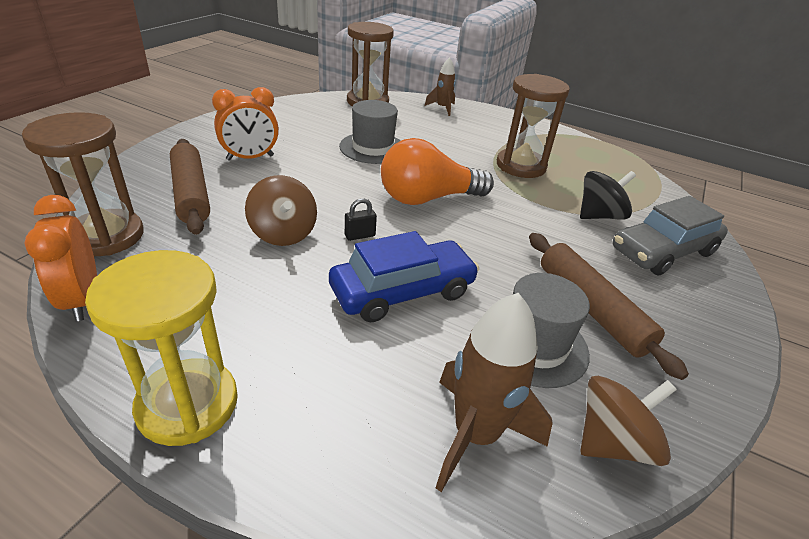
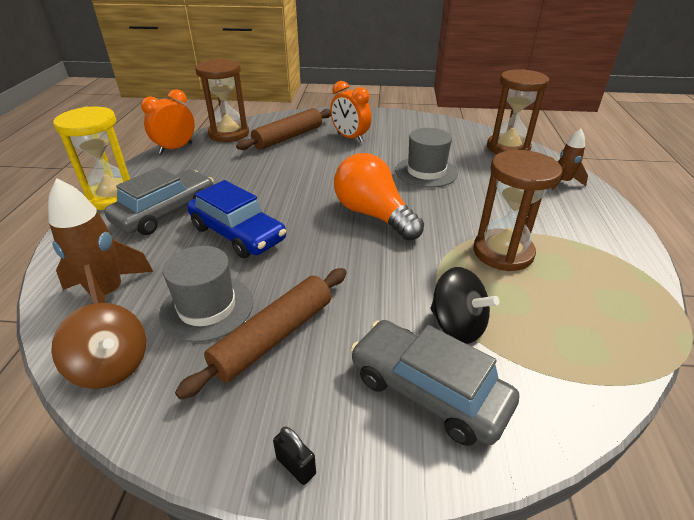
camera: 70 degrees right, 0 degrees up
(283, 233) = (271, 175): brown spinning top -> none
(298, 346) = (166, 212): none -> grey car
(360, 235) = (291, 200): black padlock -> black padlock (296, 466)

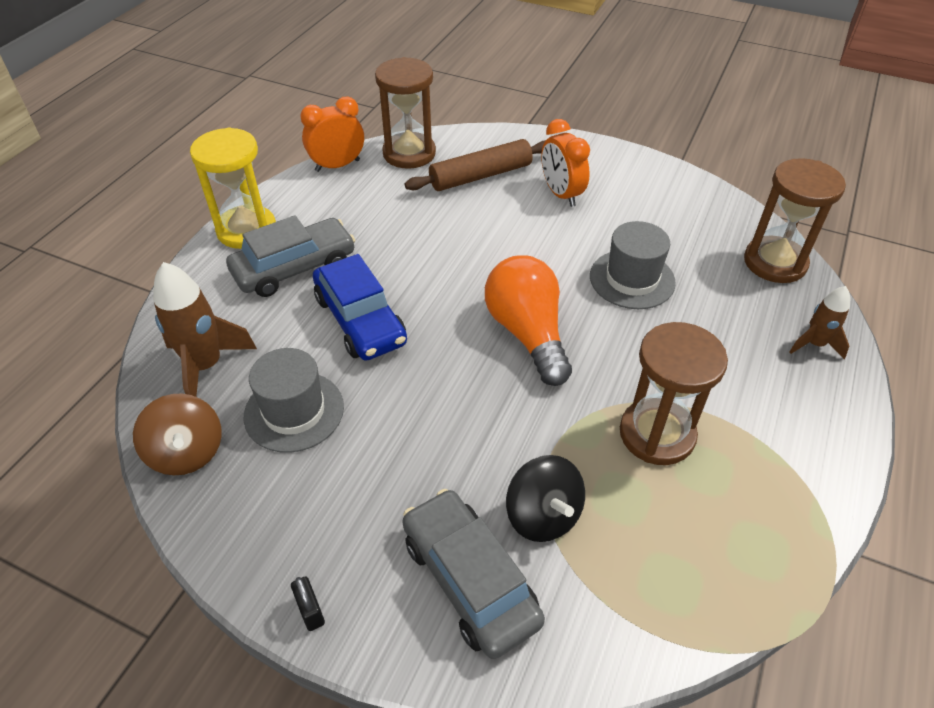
camera: 20 degrees right, 10 degrees up
(274, 337) = (346, 467): brown rolling pin -> none

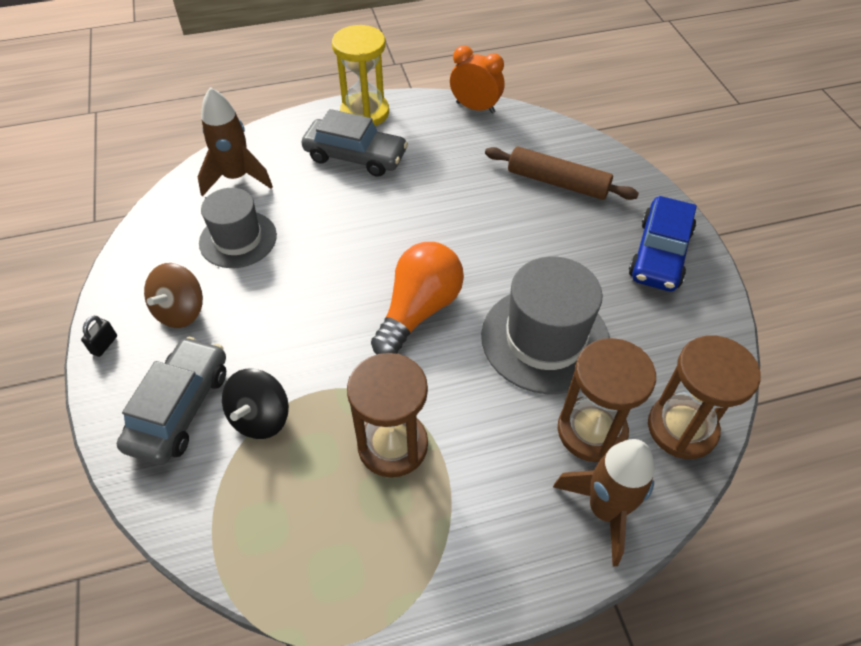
camera: 50 degrees right, 5 degrees up
(187, 452) = (169, 216): brown spinning top -> brown spinning top (181, 311)
(360, 320) = (342, 217): blue car -> blue car (659, 254)
(409, 153) = (533, 131): brown hourglass -> brown hourglass (591, 431)
(561, 194) = (594, 239): orange clock -> none
(632, 279) = (545, 339): grey hat -> grey hat, size x1.50
(814, 344) = (604, 510): brown rocket -> brown rocket, size x1.68

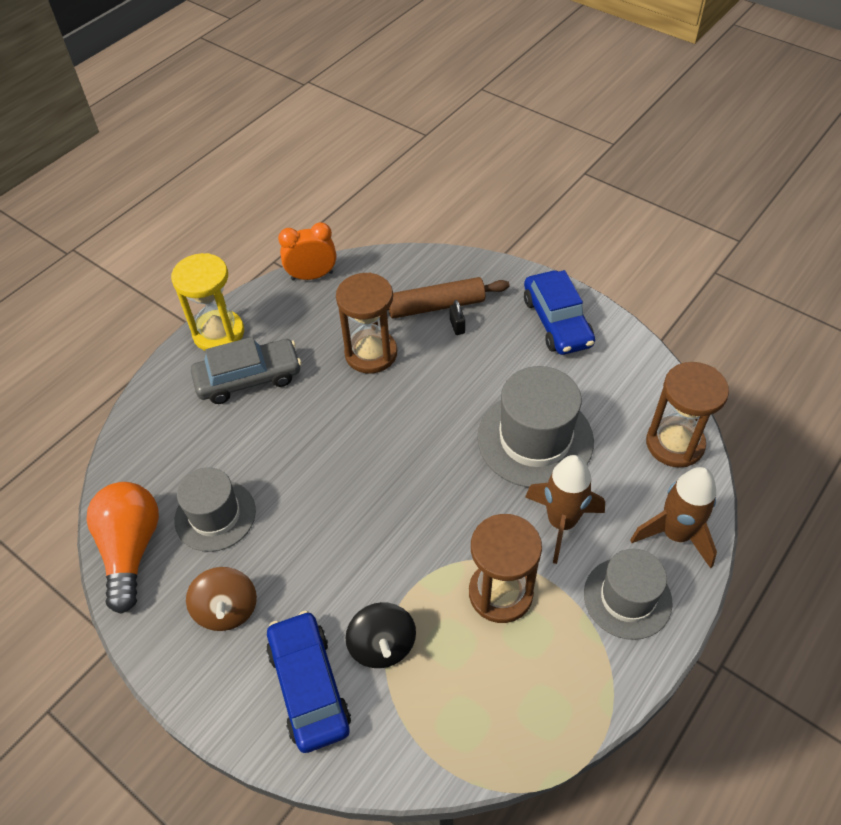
camera: 35 degrees left, 0 degrees up
(104, 345) = (186, 685): black padlock -> black padlock (457, 326)
(180, 408) = (309, 686): grey car -> blue car
(237, 178) = (157, 461): brown rocket -> brown rocket (561, 522)
(419, 310) = (424, 477): orange light bulb -> orange light bulb (131, 549)
(503, 532) = (627, 598): none -> grey hat
(591, 431) = (622, 485): brown hourglass -> brown hourglass (371, 353)

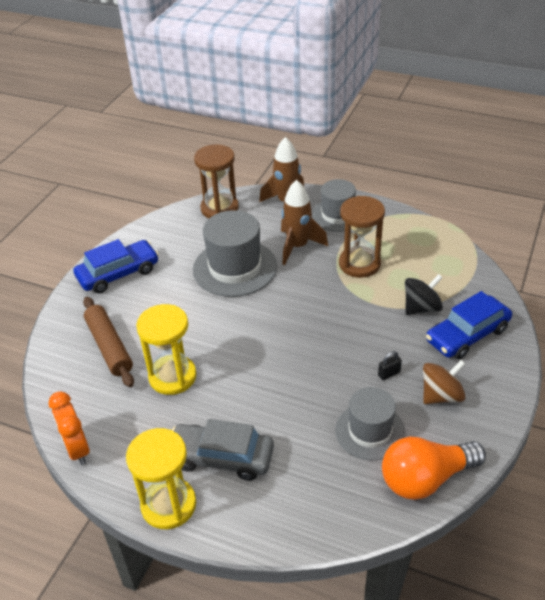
camera: 105 degrees left, 10 degrees down
(249, 378) = (221, 457): grey car -> grey car turned 45 degrees counterclockwise
(371, 353) = (172, 376): brown hourglass -> yellow hourglass
(457, 326) = (132, 329): black padlock -> black padlock (389, 374)

